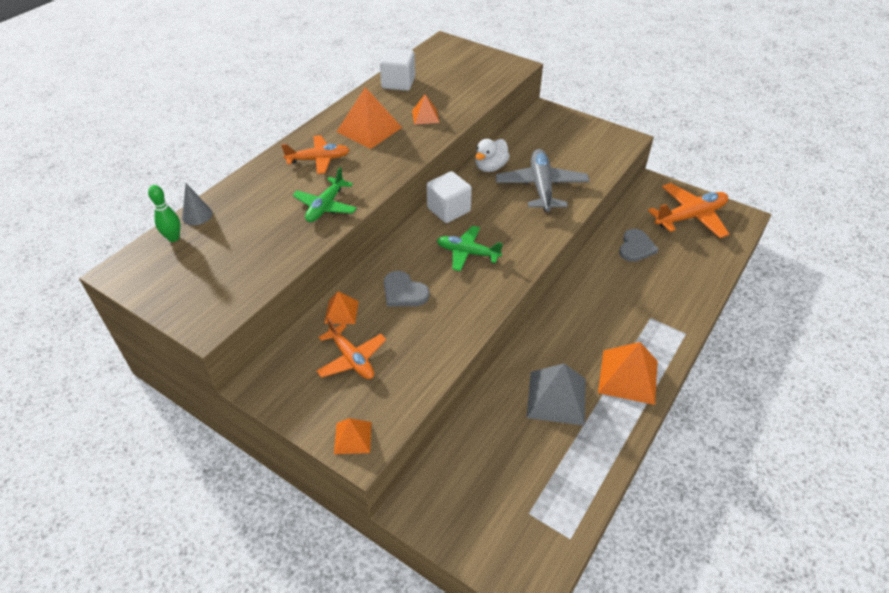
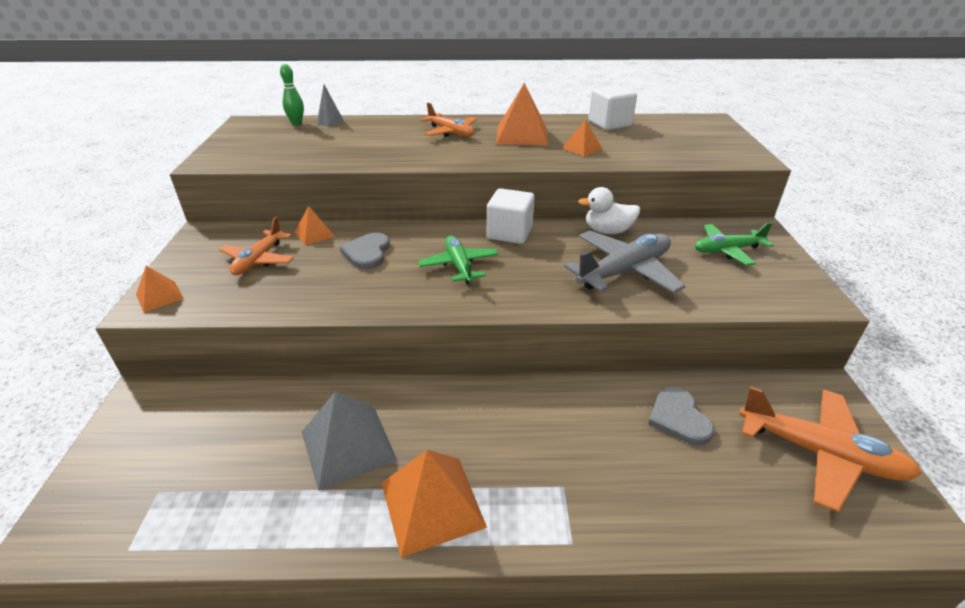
camera: 55 degrees right, 10 degrees down
(326, 206) = (392, 153): green plane -> green plane (727, 250)
(636, 247) = (678, 418): grey heart -> grey heart turned 90 degrees clockwise

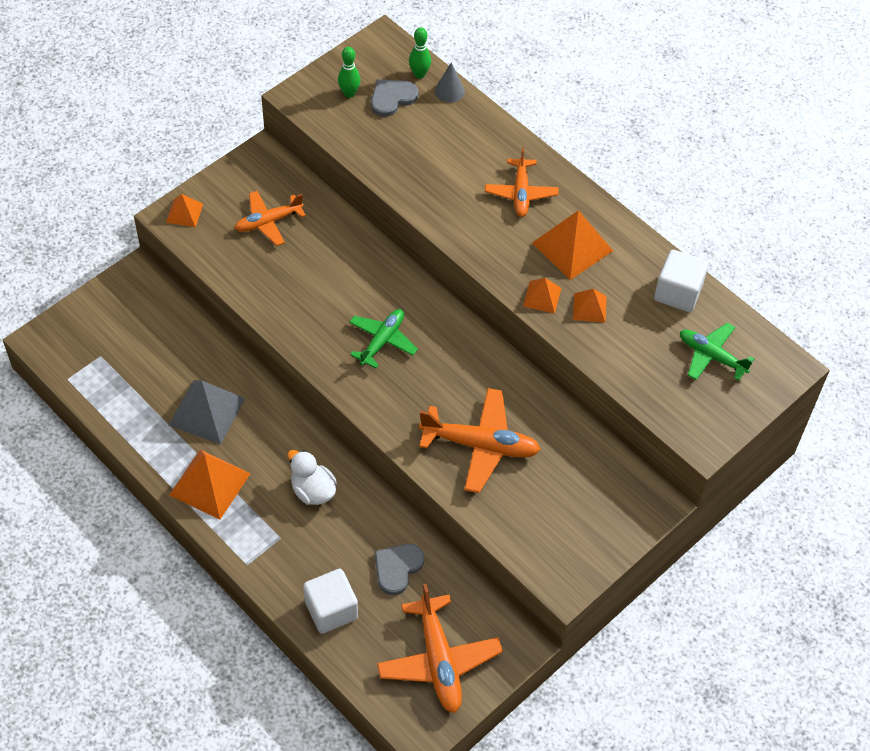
camera: 45 degrees right, 20 degrees up
(252, 146) = (349, 93): none -> green bowling pin
(314, 234) = (329, 221): orange pyramid -> orange pyramid (542, 297)
(367, 253) = (340, 274): grey heart -> grey heart (392, 98)
(509, 233) = (460, 338): white cube -> white cube (331, 610)
(607, 231) = (534, 400): white duck -> white duck (313, 490)
(624, 271) = (480, 445): grey plane -> orange plane
(727, 250) = (587, 497): green plane -> green plane (711, 356)

